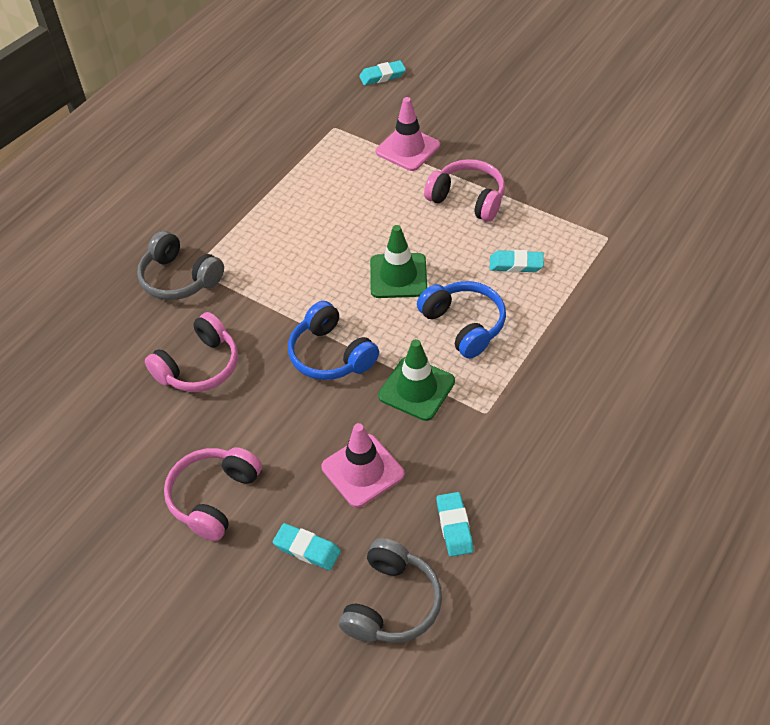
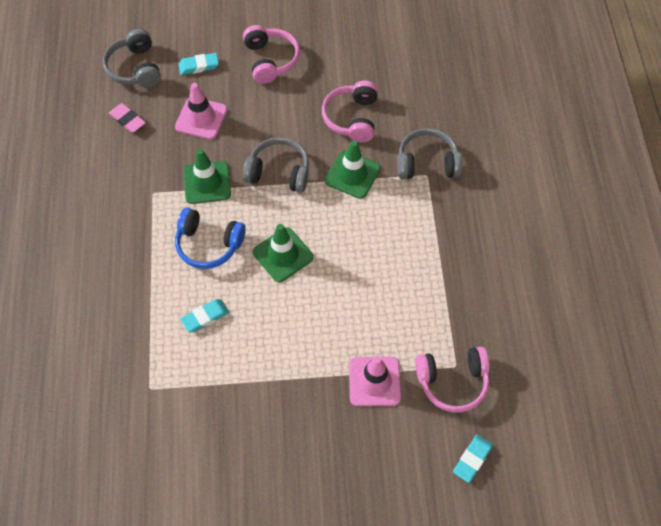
camera: 140 degrees right, 10 degrees up
(260, 309) = (352, 174): none -> green traffic cone
(331, 354) = (279, 172): blue headphones -> grey headphones
(454, 526) = (127, 120): turquoise eraser -> pink eraser
(467, 199) = (285, 357): pink headphones -> pink headphones (452, 381)

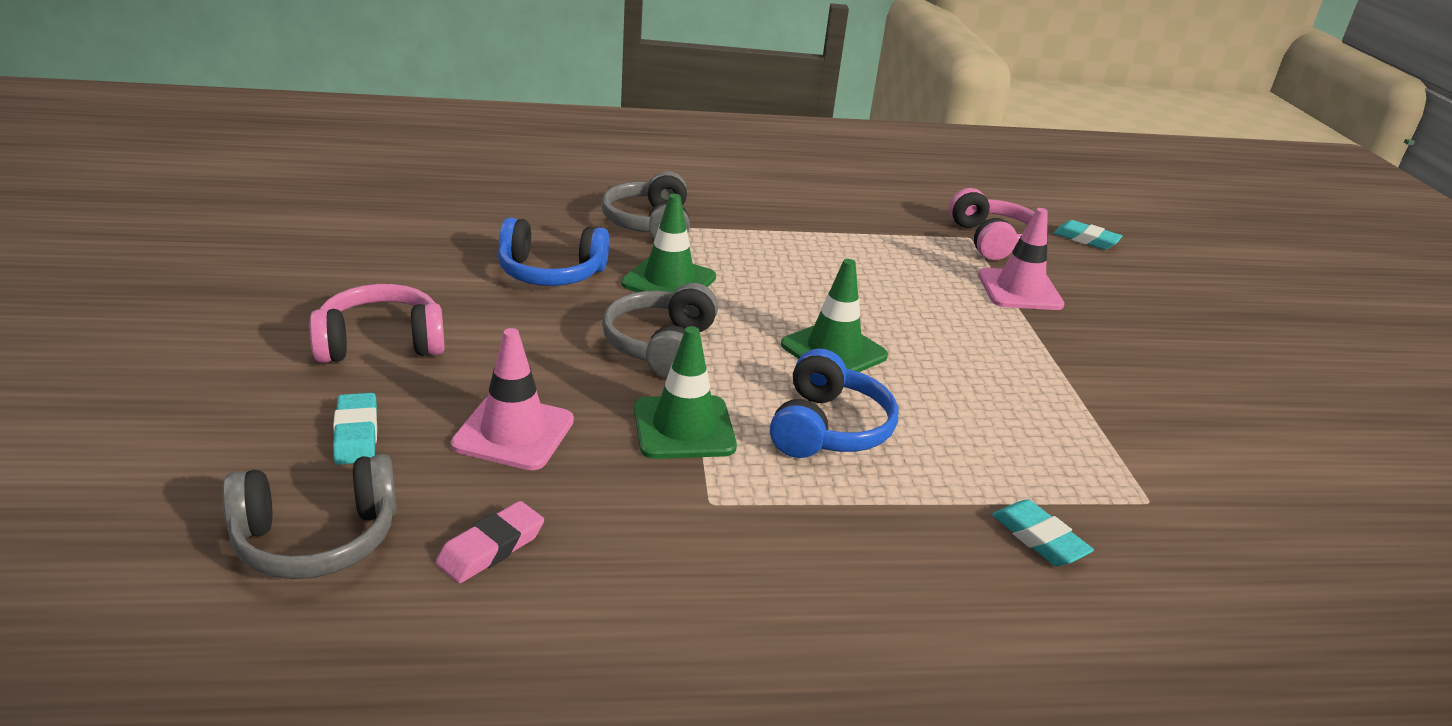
camera: 95 degrees left, 30 degrees down
(205, 317) = (980, 434): turquoise eraser -> turquoise eraser (1039, 538)
(352, 118) = (551, 273): pink headphones -> blue headphones

